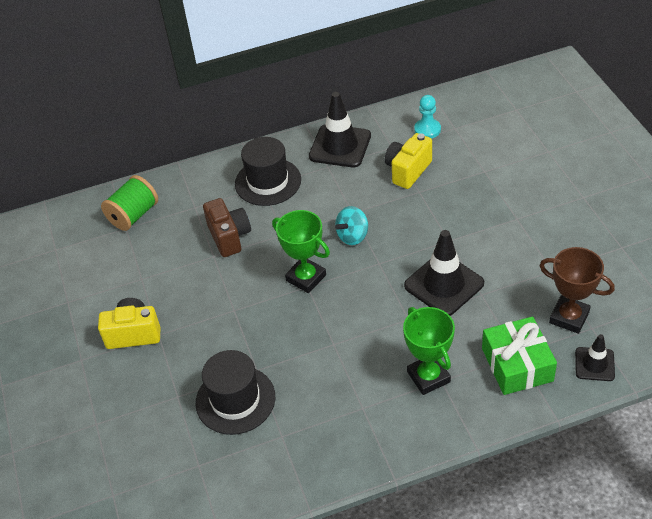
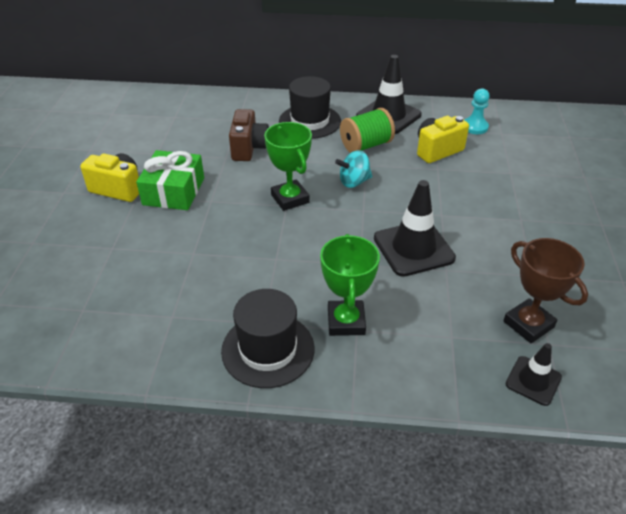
camera: 20 degrees right, 5 degrees down
(133, 215) = (187, 110): green spool -> green spool (366, 145)
(235, 400) = (156, 270): black hat -> black hat (268, 349)
(517, 364) = (445, 346): green gift -> green gift (173, 191)

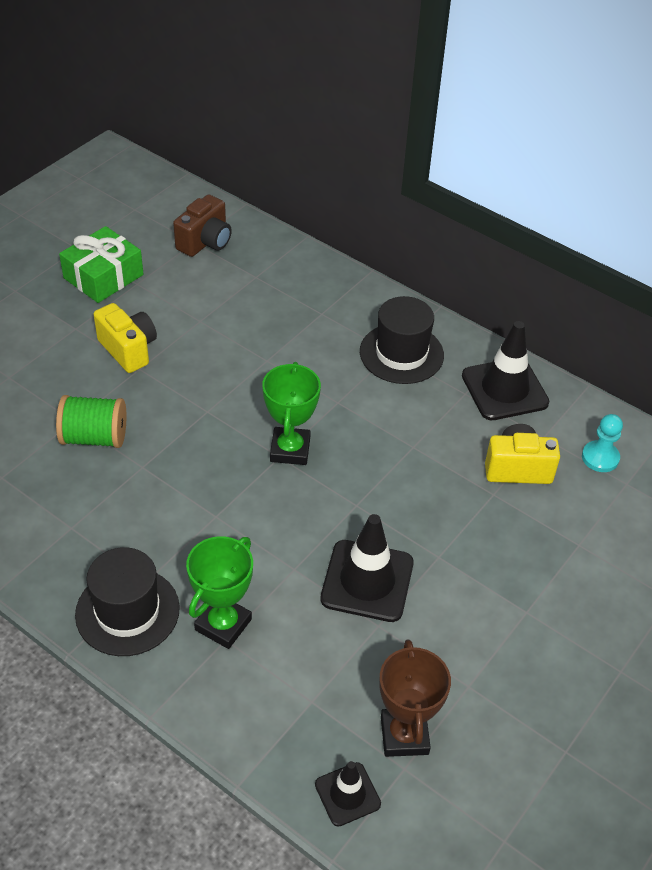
camera: 30 degrees right, 5 degrees up
(173, 191) = (180, 380): green gift -> green gift (103, 276)
(249, 148) = (301, 360): brown camera -> brown camera (205, 242)
(354, 182) = (378, 463): turquoise spinning top -> none
(366, 145) = (437, 419): green spool -> green spool (94, 437)

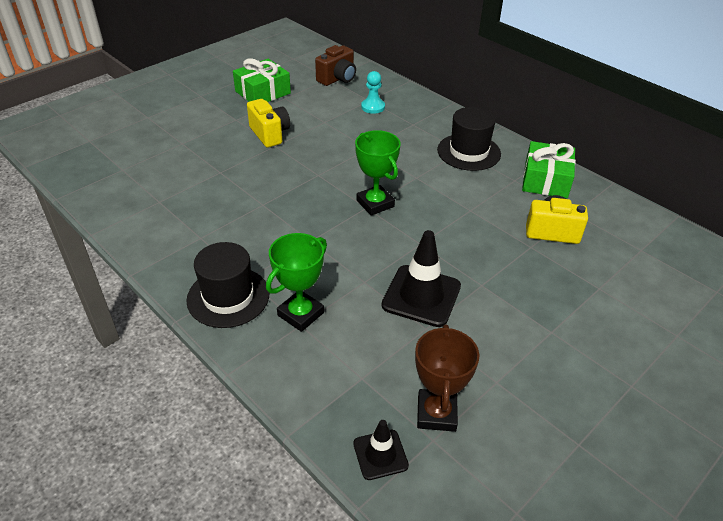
camera: 10 degrees right, 5 degrees down
(94, 437) = (232, 183): green spool -> none
(290, 450) = (375, 203): green trophy -> green trophy turned 45 degrees counterclockwise
(504, 389) = (546, 180): black traffic cone -> green gift
(600, 457) = (620, 230): turquoise pawn -> turquoise pawn (373, 107)

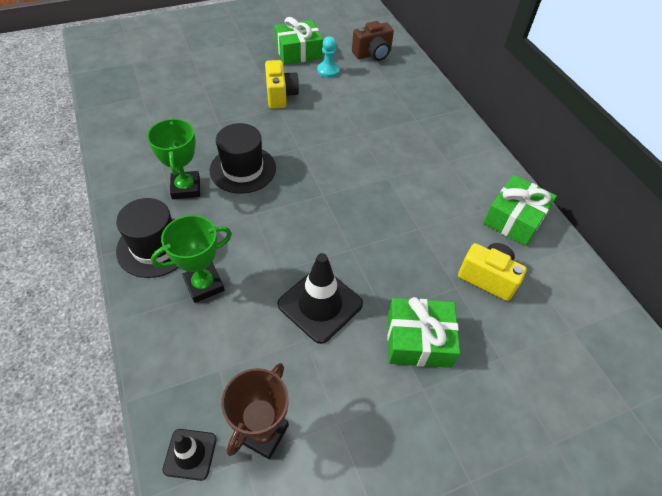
camera: 20 degrees right, 10 degrees up
(373, 107) = (388, 92): turquoise pawn -> turquoise pawn (328, 71)
(375, 203) = (333, 194): green trophy -> green trophy (186, 188)
(468, 152) = (453, 165): black hat -> black hat (243, 169)
(524, 296) = (418, 340): none -> green gift

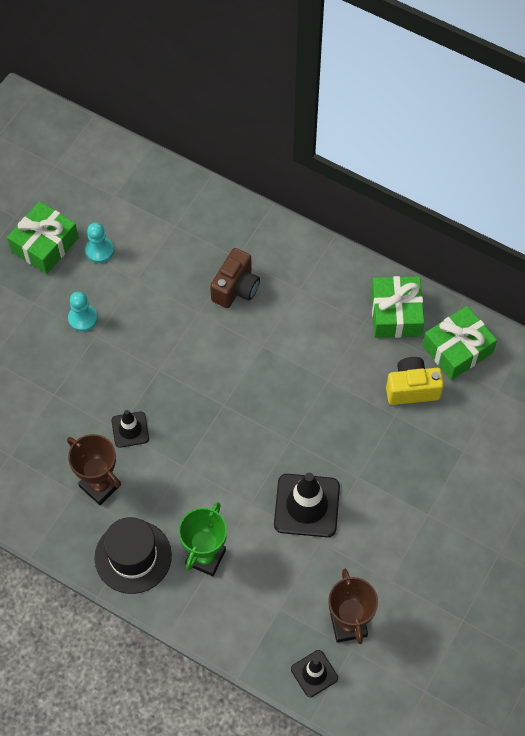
camera: 35 degrees left, 10 degrees up
(186, 188) = (100, 485): green trophy -> brown trophy
(243, 169) = (130, 429): black hat -> black traffic cone
(280, 95) = (83, 318): yellow camera -> turquoise pawn
(373, 54) = (124, 194): brown camera -> brown camera (236, 288)
(418, 340) = (398, 480): green gift -> green gift (457, 349)

